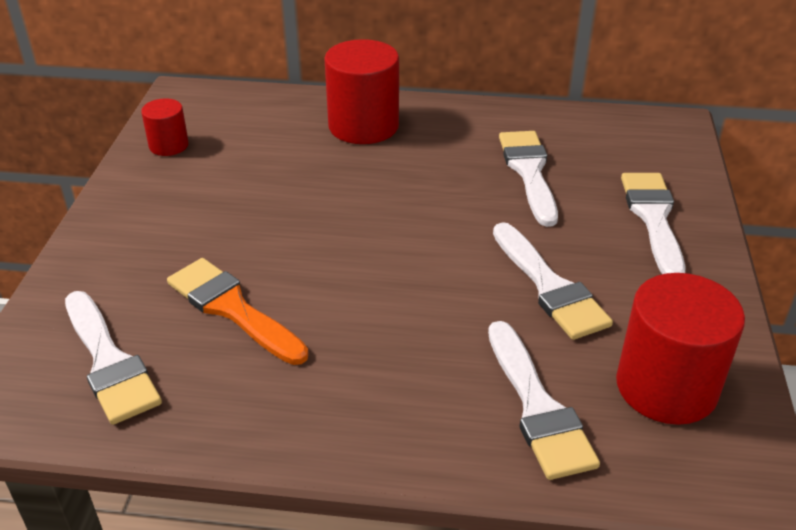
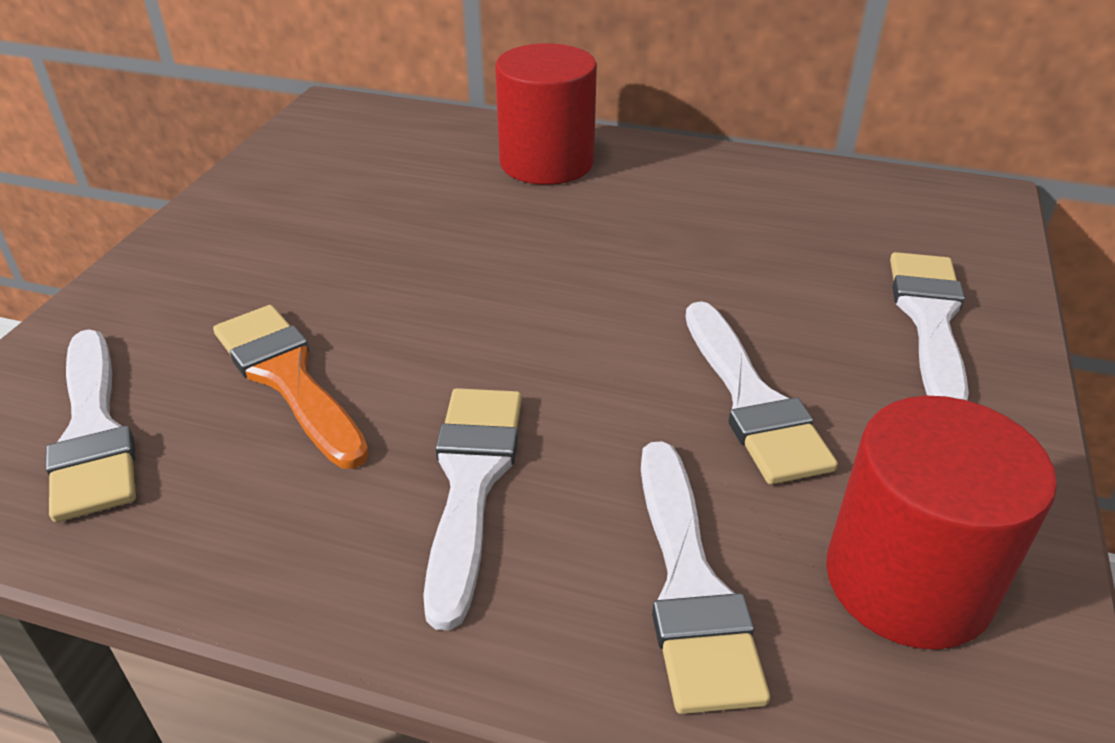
camera: 10 degrees right, 0 degrees up
(169, 145) = (290, 164): red cylinder -> none
(529, 172) = (758, 240): white brush -> white brush (471, 482)

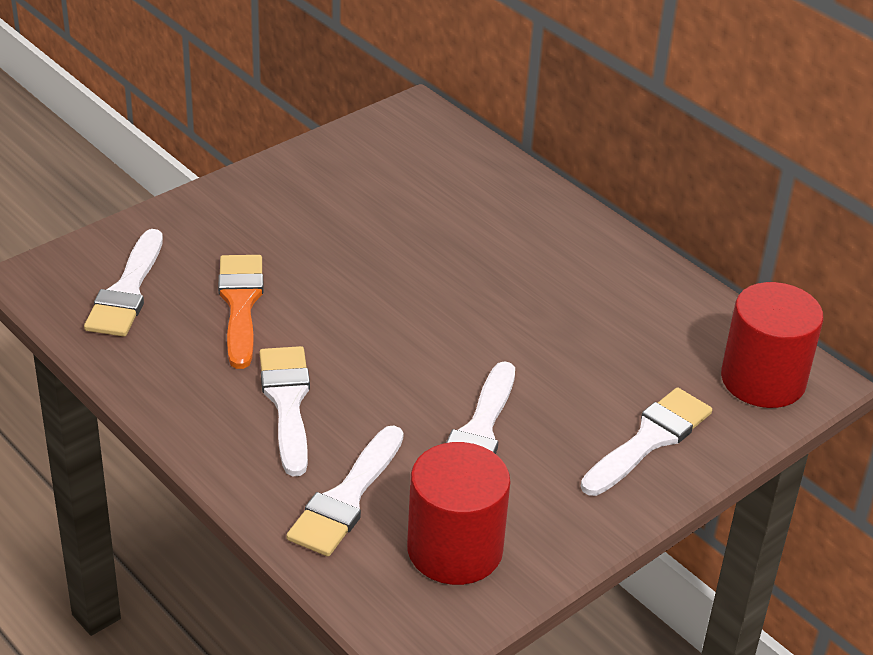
camera: 30 degrees right, 0 degrees up
(471, 482) = (287, 402): white brush -> white brush turned 45 degrees counterclockwise
(546, 162) = (524, 220): red cylinder -> red cylinder (763, 380)

